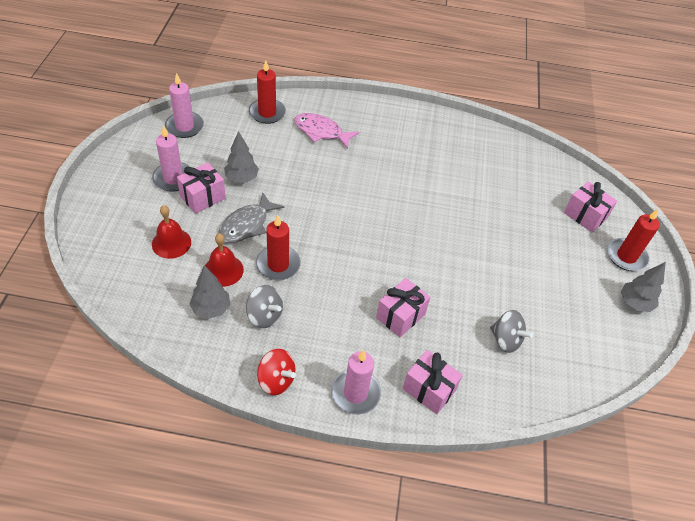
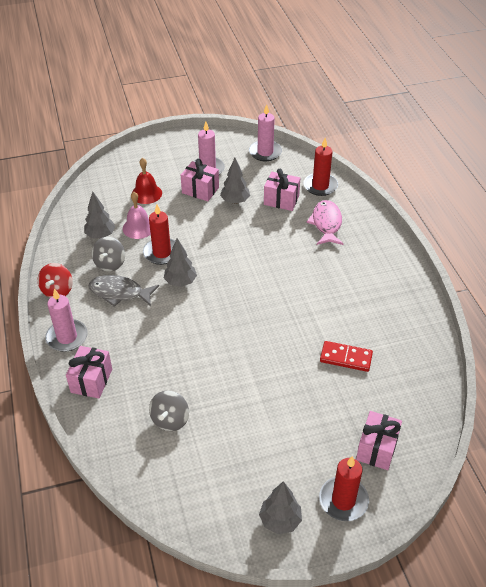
camera: 70 degrees right, 5 degrees down
(223, 270) = (138, 227): red bell -> pink bell
(247, 225) = (189, 222): grey fish -> grey fish (119, 293)
(331, 265) = (180, 282): none -> grey tree
(400, 316) = (155, 340): pink gift -> pink gift (281, 200)
(487, 192) = (346, 358): none -> red domino

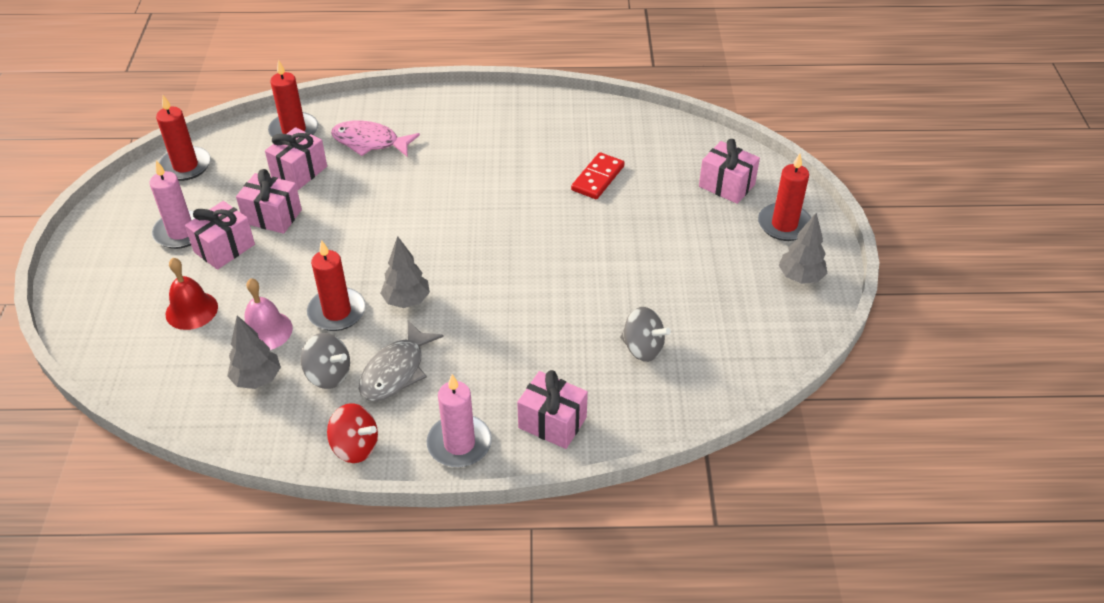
camera: 75 degrees left, 0 degrees up
(235, 201) = (272, 216): grey tree -> pink gift
(265, 152) = (185, 166): pink candle -> red candle

